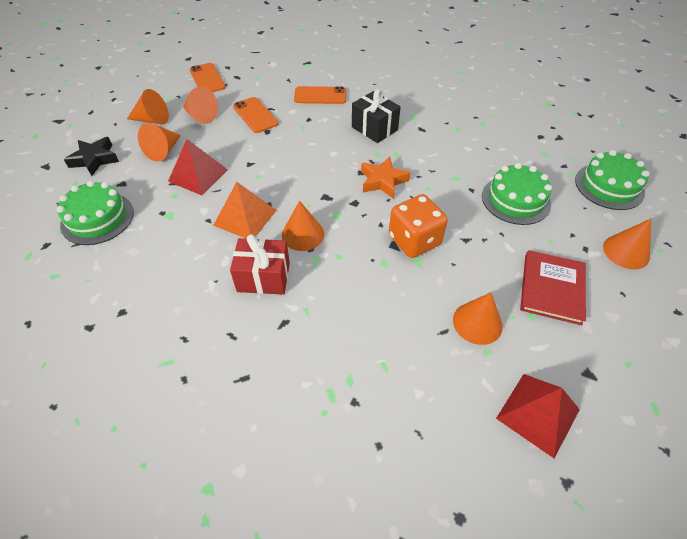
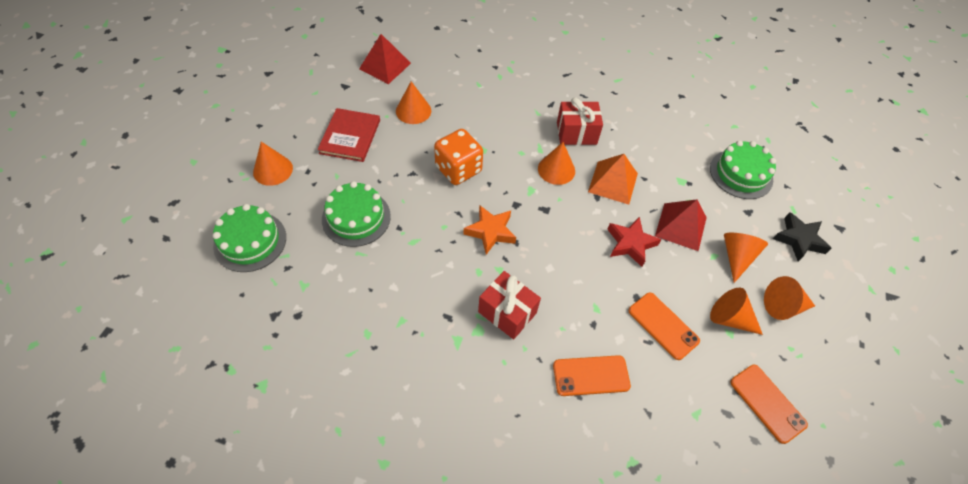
camera: 170 degrees right, 5 degrees up
(254, 165) = (630, 244): none -> red star
(374, 128) = (507, 312): black gift -> red gift

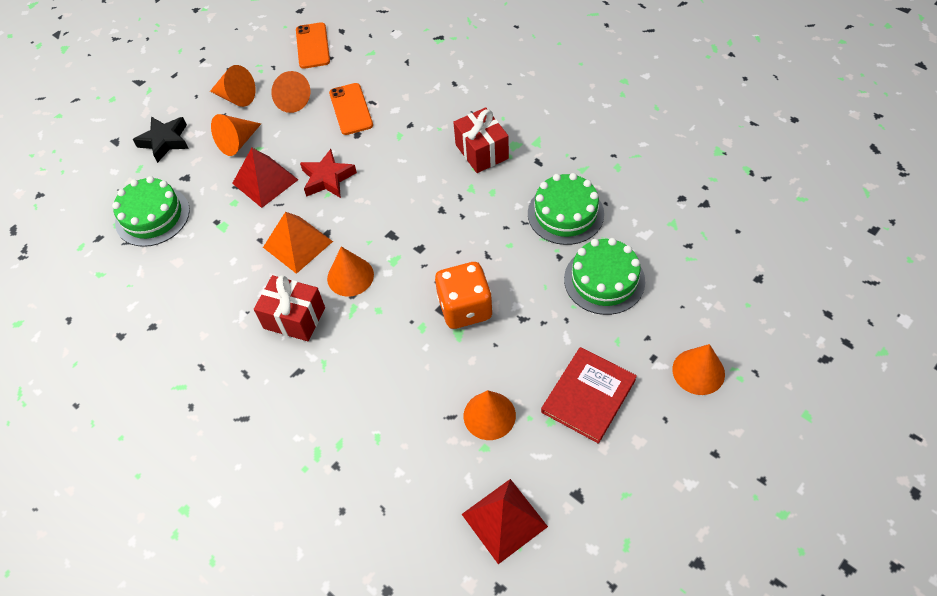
camera: 150 degrees left, 0 degrees up
(250, 241) = (728, 284): green cake -> green cake (565, 213)
(490, 231) = (462, 226): orange star -> none
(591, 376) = (436, 92): orange phone -> none

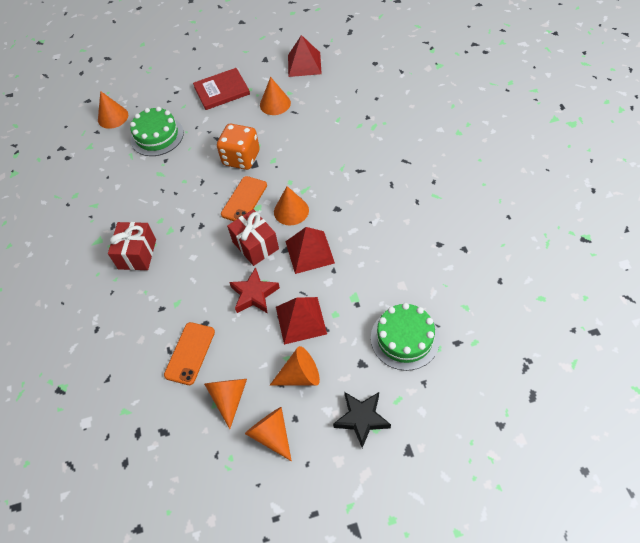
camera: 145 degrees left, 0 degrees up
(294, 318) = (342, 202): red gift -> red gift (255, 245)
(297, 244) = (309, 252): orange pyramid -> red pyramid
(312, 46) = (164, 459): orange phone -> orange phone (244, 200)
(565, 213) = (135, 182): green cake -> none
(698, 371) = (163, 77): orange cone -> orange cone (113, 117)

